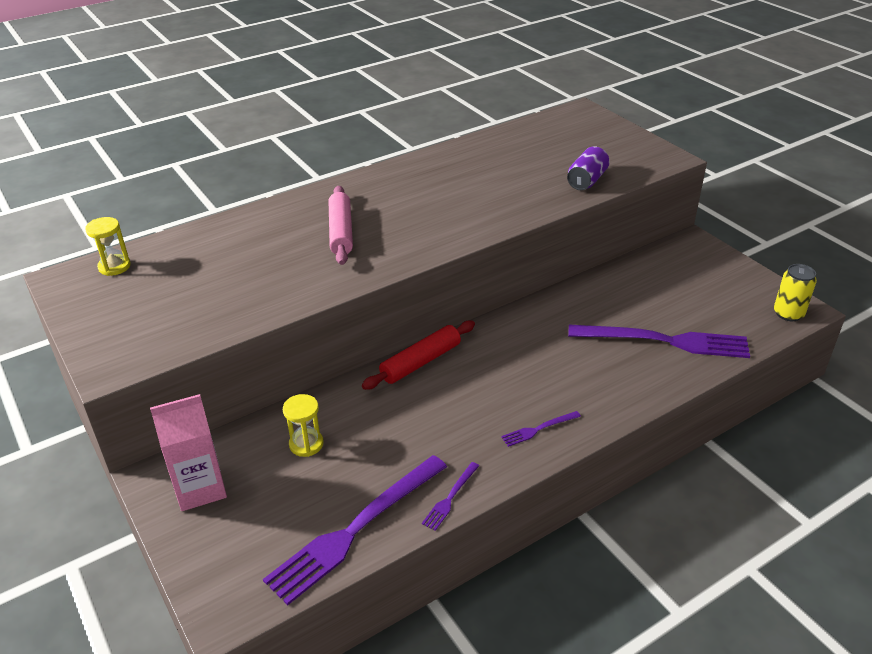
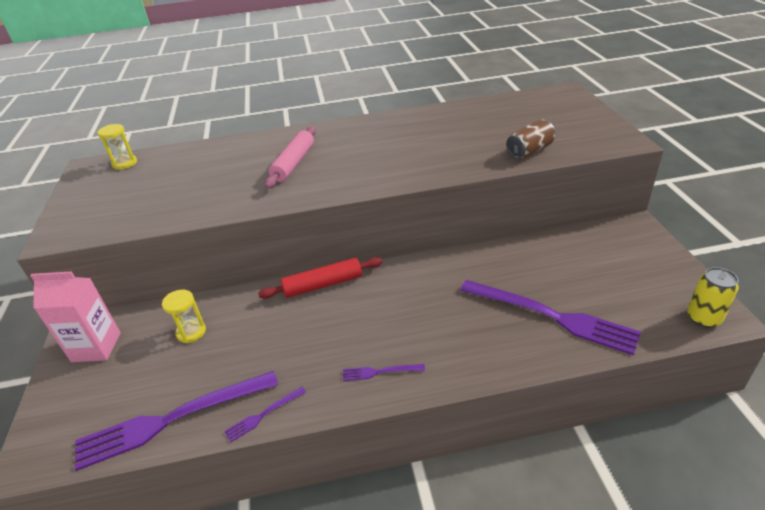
camera: 25 degrees right, 0 degrees up
(586, 180) = (529, 151): purple can -> brown can

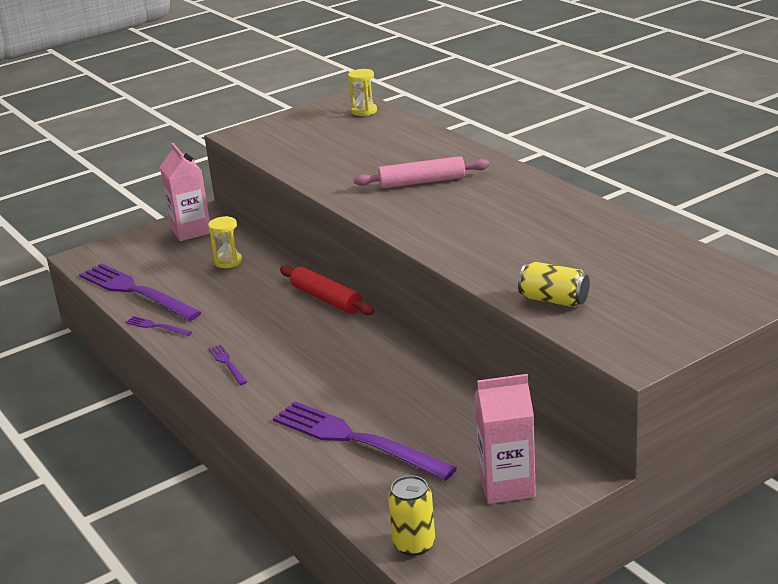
camera: 65 degrees right, 10 degrees down
(529, 151) = (554, 300): brown can -> yellow can
(551, 316) = (356, 440): purple fork -> purple fork turned 120 degrees clockwise
(640, 258) = (506, 486): none -> pink carton

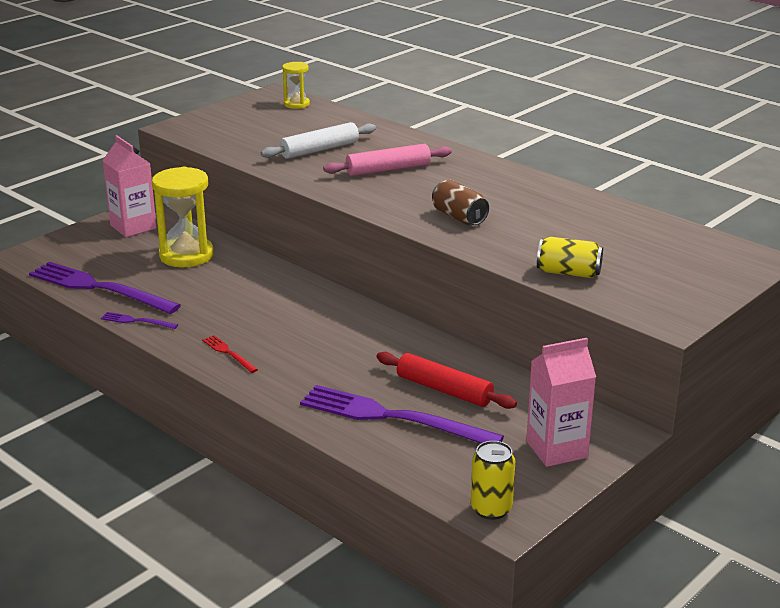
camera: 15 degrees left, 0 degrees up
(227, 363) = (228, 353): purple fork -> red fork
(228, 261) = (186, 255): yellow hourglass -> yellow hourglass, size x1.88
(326, 299) = (305, 287): red rolling pin -> red rolling pin (444, 390)
(364, 160) = (319, 150): none -> white rolling pin
(469, 235) = (459, 217): none -> brown can

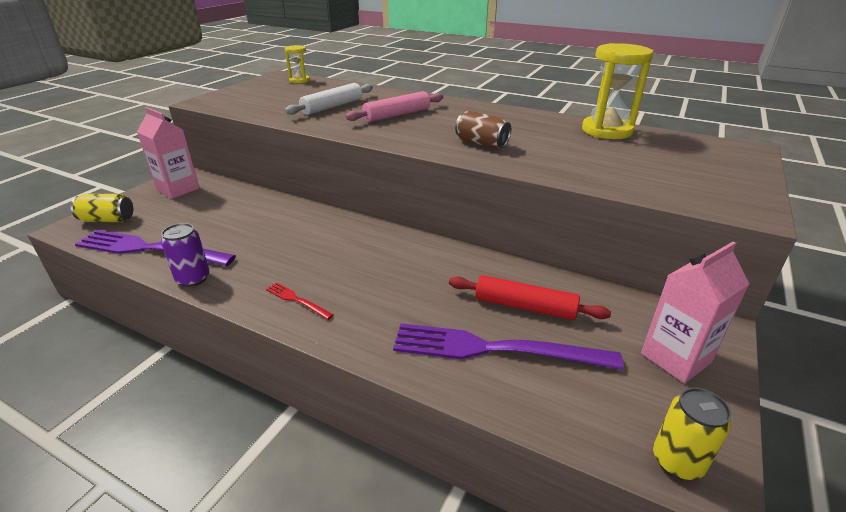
camera: 15 degrees left, 5 degrees up
(137, 321) = (193, 279): purple fork -> purple can
(186, 255) = (231, 208): yellow hourglass -> yellow hourglass (607, 130)
(568, 273) = (615, 178): yellow can -> yellow can (108, 220)

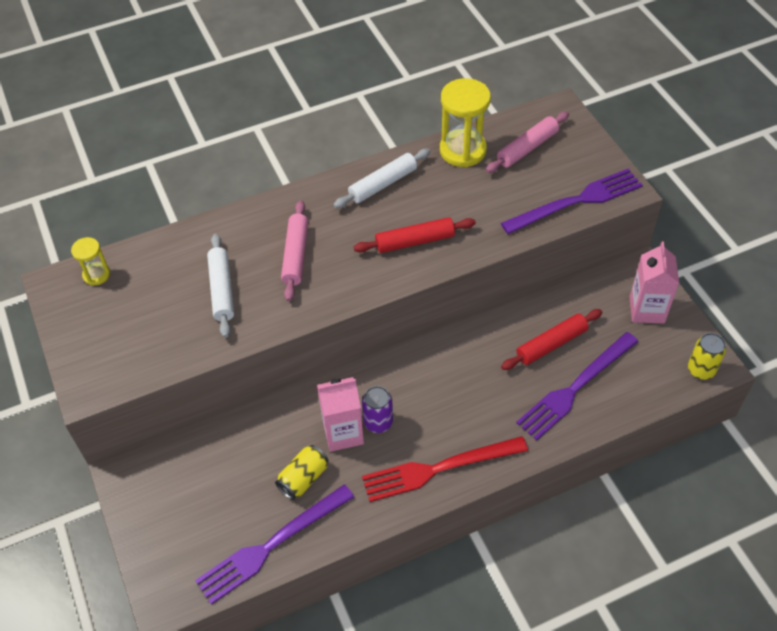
camera: 50 degrees left, 20 degrees up
(108, 220) = (175, 567): yellow can -> yellow can (303, 478)
(178, 189) = (156, 489): pink carton -> pink carton (343, 433)
(193, 279) = (351, 526): purple can -> purple can (378, 422)
(297, 300) = (439, 468): red fork -> red fork, size x2.31
(481, 143) = (415, 241): brown can -> red rolling pin
(513, 118) = (383, 184): none -> white rolling pin
(671, 151) = (527, 148): none -> pink rolling pin
(672, 191) = (576, 201): none -> purple fork

